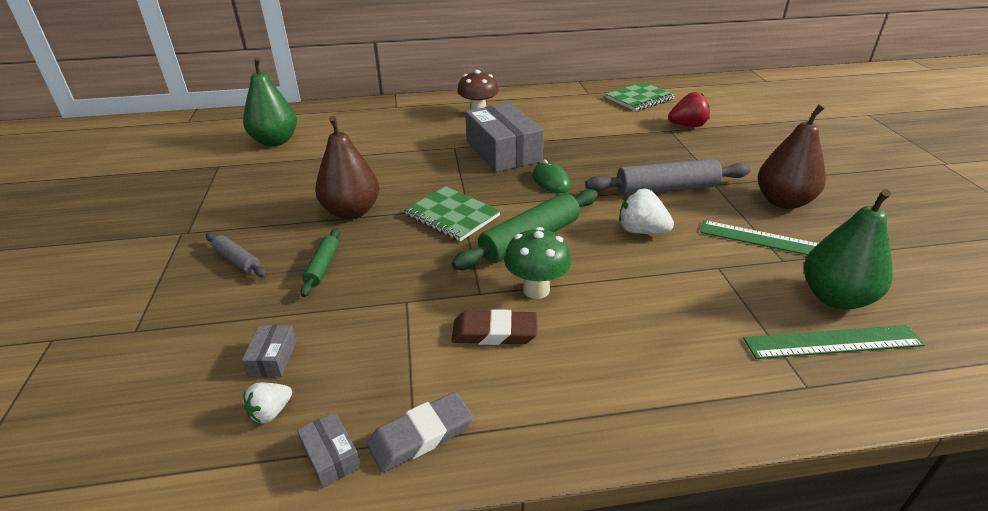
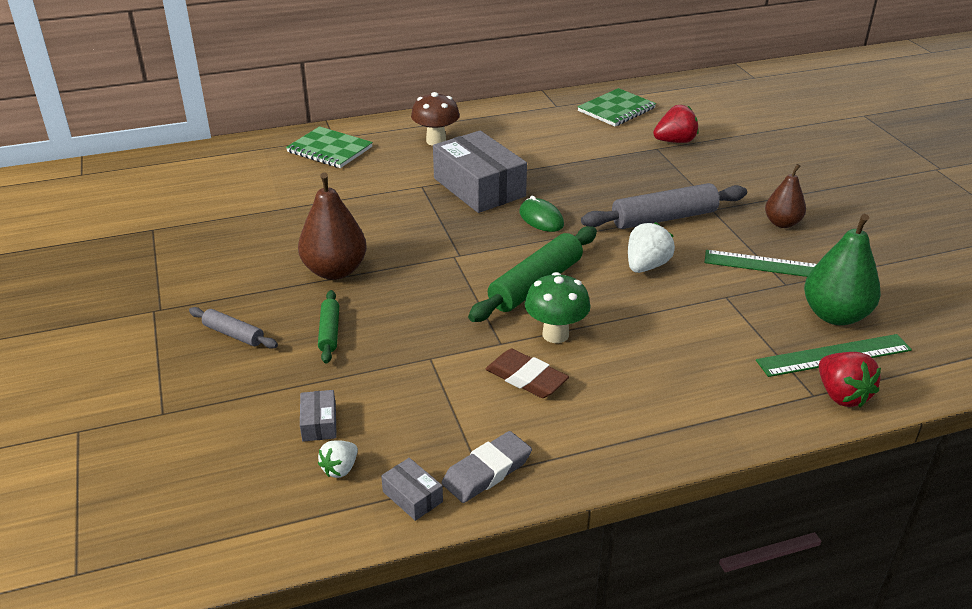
camera: 10 degrees left, 0 degrees up
(275, 141) = (206, 193): green pear -> none
(452, 215) = (446, 266): green notebook -> green notebook (329, 150)
(494, 332) = (526, 378): brown eraser -> brown eraser turned 45 degrees clockwise
(641, 231) = (646, 266): white strawberry -> white strawberry turned 105 degrees clockwise
(783, 202) = (782, 223): brown pear -> brown pear, size x0.63
(841, 390) = (841, 395): none -> red strawberry

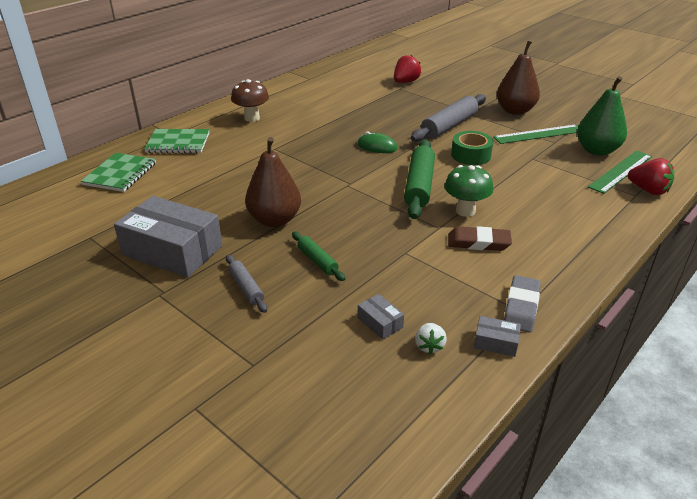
camera: 30 degrees left, 0 degrees up
(233, 334) = (246, 288): grey rolling pin -> grey rolling pin turned 60 degrees clockwise
(479, 187) = (315, 139): grey box -> grey box (172, 250)
(616, 110) = (350, 72): green notebook -> green notebook (120, 174)
(646, 266) = (471, 155): white strawberry -> green tape
(782, 223) = (515, 111): brown pear -> brown pear, size x1.59

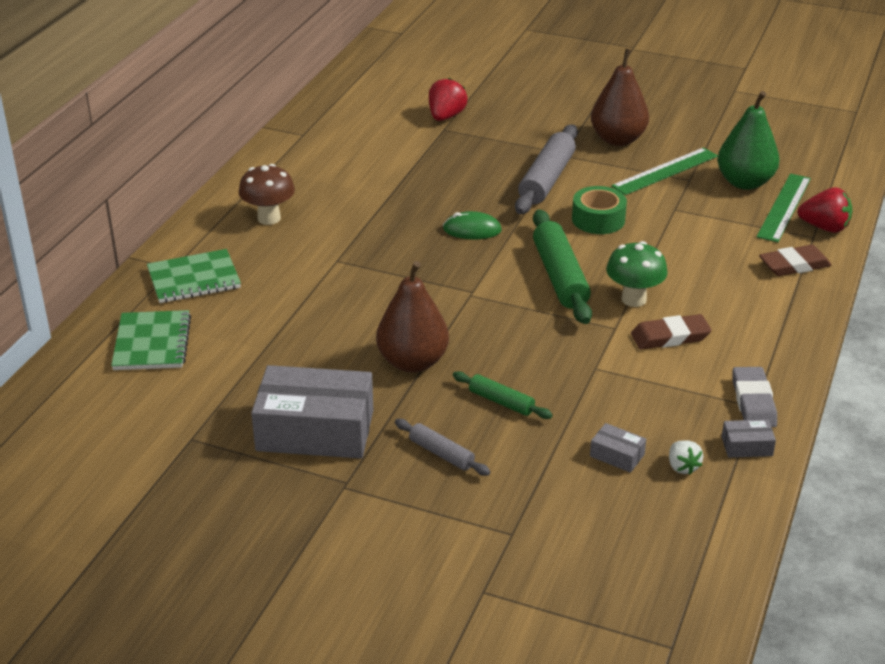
camera: 20 degrees left, 0 degrees up
(609, 212) = (794, 265): none -> brown eraser

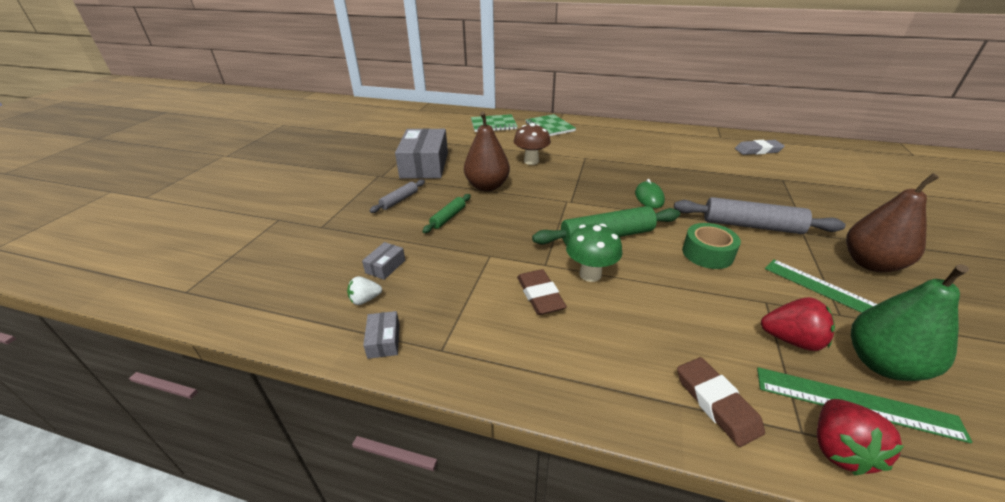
camera: 85 degrees right, 0 degrees up
(269, 218) = (617, 137): brown mushroom -> brown mushroom (531, 161)
(446, 117) = (803, 179): red strawberry -> red strawberry (791, 340)
(753, 402) = (447, 348): grey eraser -> grey eraser (758, 150)

